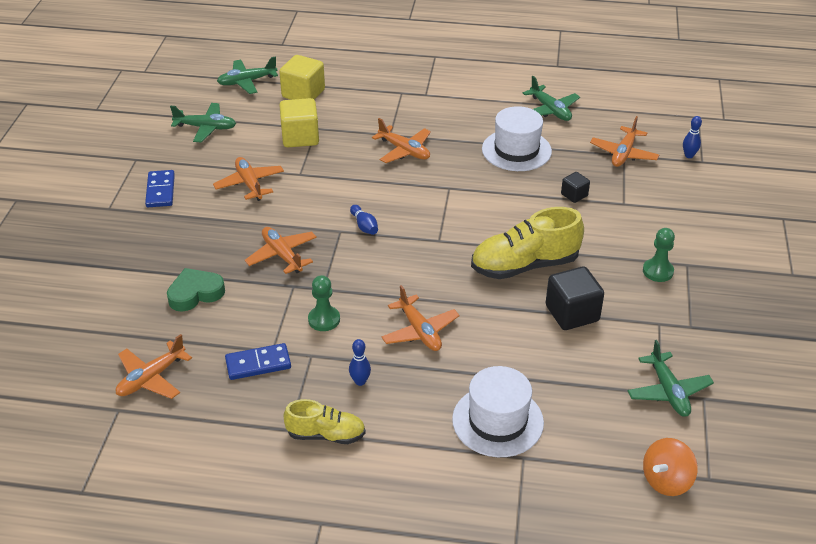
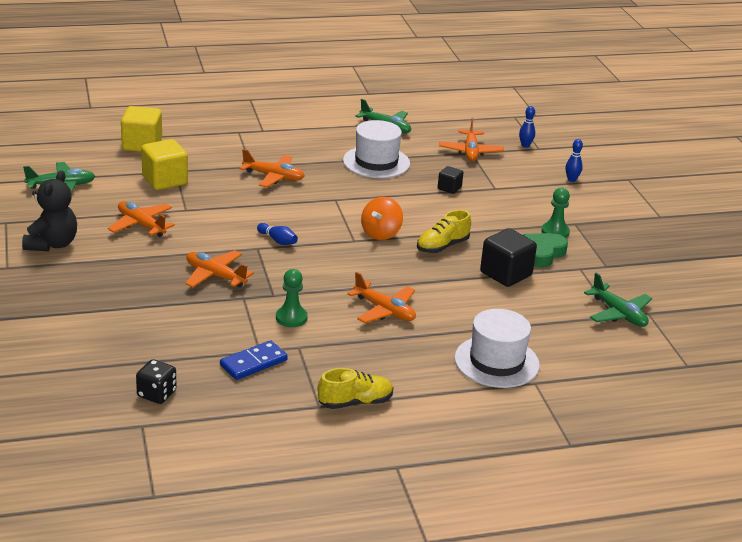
camera: 25 degrees left, 10 degrees down
(151, 378) = (156, 394): orange plane -> black dice
(160, 191) = (52, 244): blue domino -> black teddy bear
(195, 293) = (151, 320): green heart -> green heart (542, 253)
(247, 82) = (76, 142): green plane -> none
(360, 381) = (358, 357): blue bowling pin -> blue bowling pin (571, 180)
(524, 265) = (442, 246): yellow shoe -> yellow shoe, size x0.60
(666, 480) = (657, 374): orange spinning top -> orange spinning top (381, 233)

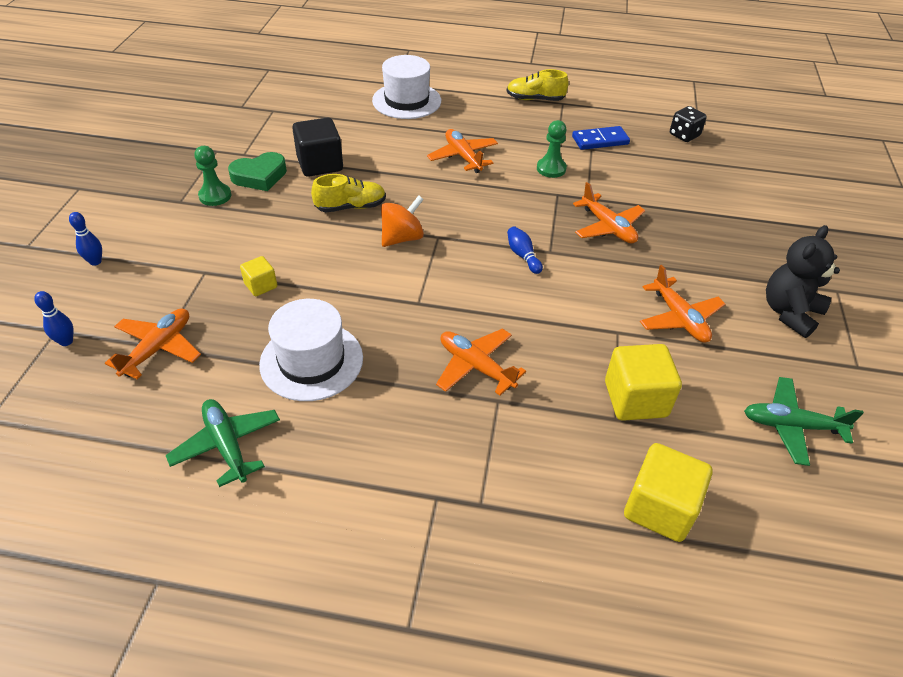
camera: 155 degrees left, 15 degrees up
(449, 188) = (261, 285): black cube -> yellow cube
(618, 313) = (266, 111): green plane -> none

